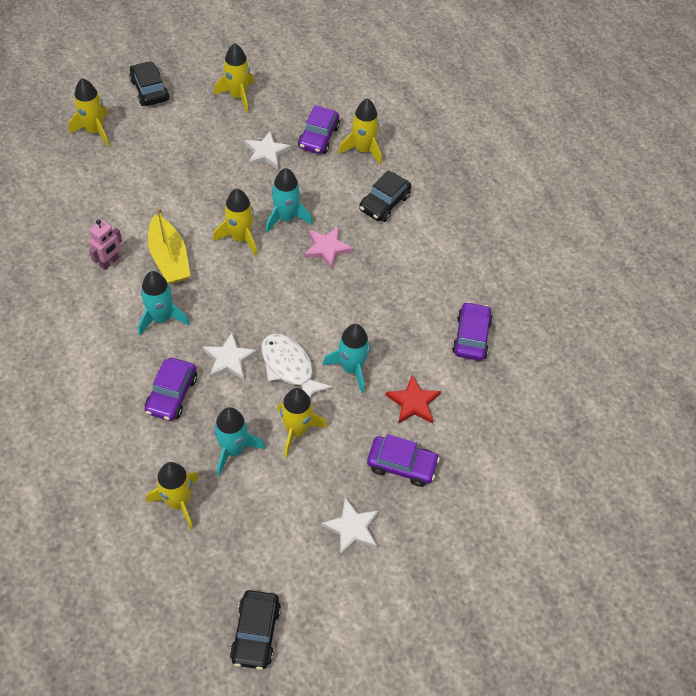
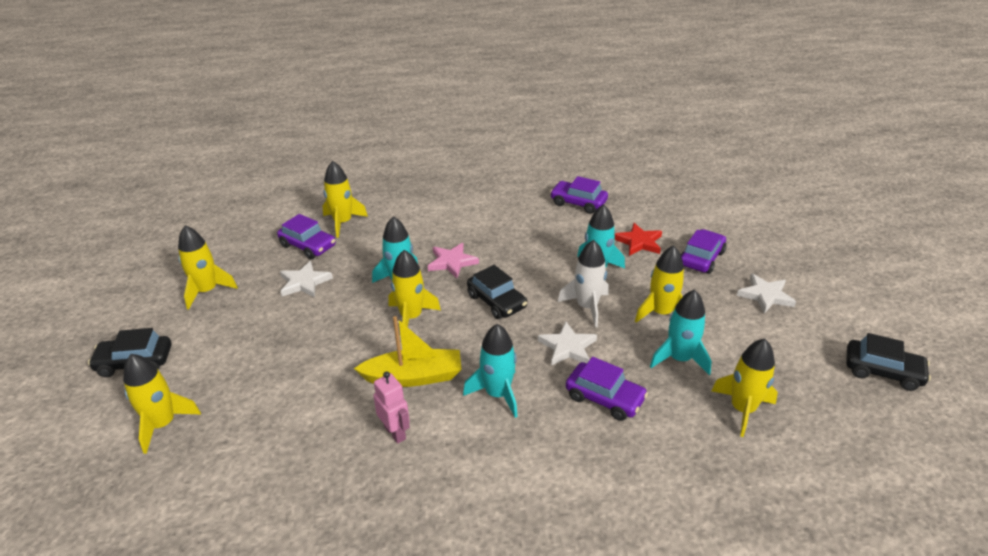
camera: 70 degrees left, 20 degrees down
(289, 367) = (587, 307): white fish -> white rocket
(384, 203) = (415, 221): black car -> black car (496, 301)

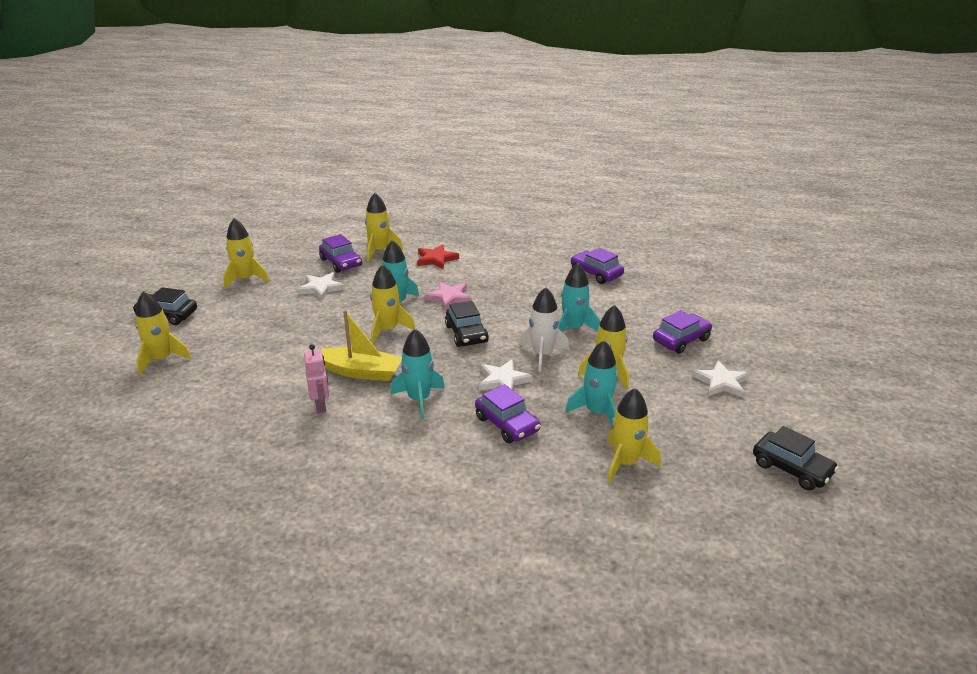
camera: 20 degrees right, 5 degrees down
(639, 242) = (630, 315): red star -> red star (436, 259)

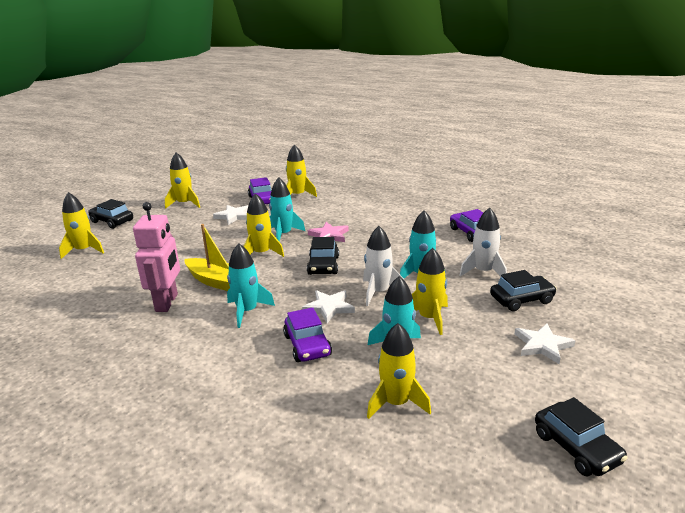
camera: 20 degrees right, 5 degrees down
(321, 406) = (167, 303): pink robot -> pink robot, size x1.69
(436, 259) = (338, 206): red star -> none
(631, 316) = (483, 272): none -> white rocket
(681, 340) = (521, 299): purple car -> black car

